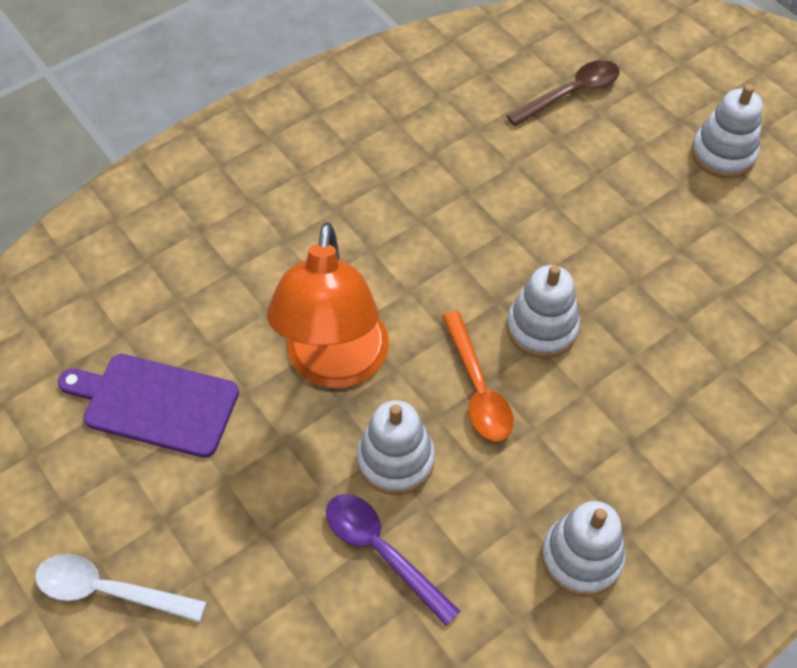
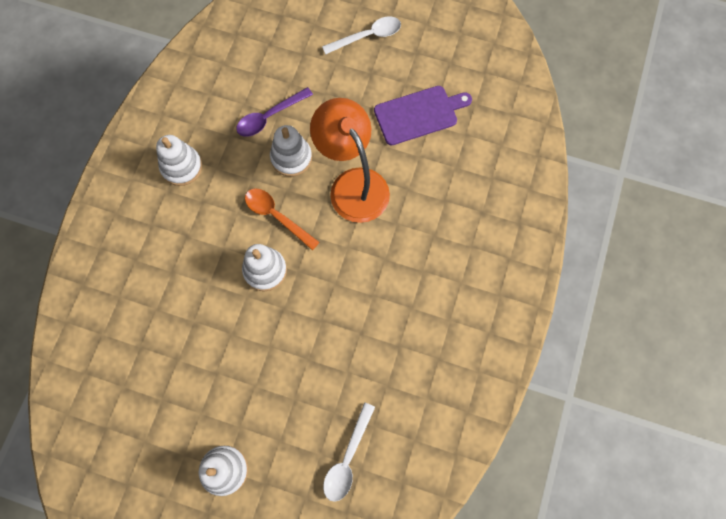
camera: 145 degrees right, 15 degrees up
(382, 551) = (269, 117): purple spoon -> purple spoon turned 135 degrees clockwise
(571, 93) = (347, 458): brown spoon -> white spoon

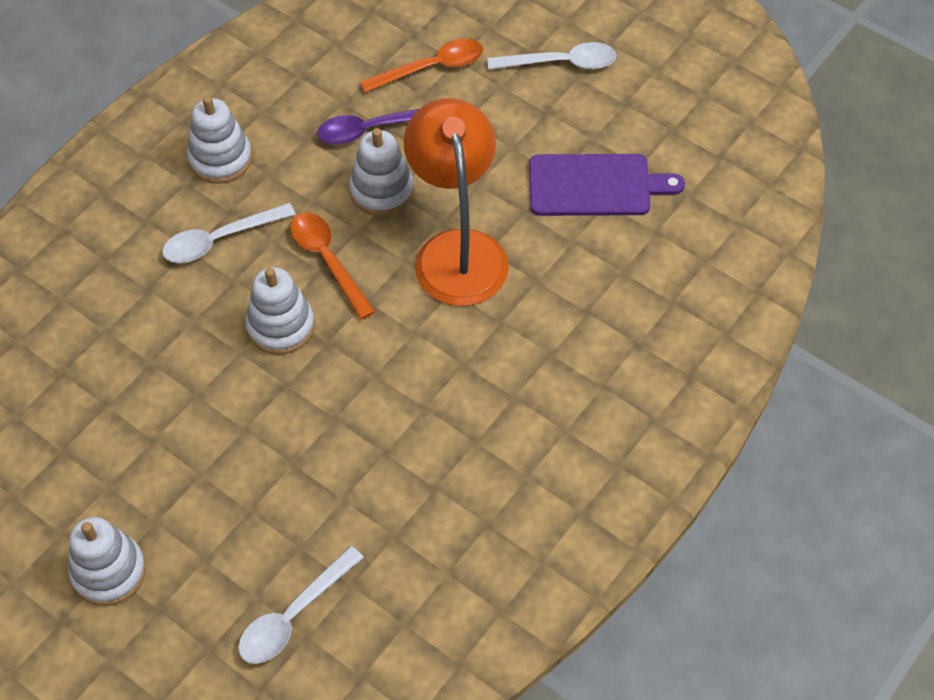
camera: 20 degrees right, 15 degrees down
(203, 223) = (220, 239): none -> white spoon
(289, 63) = (431, 68): none -> orange spoon

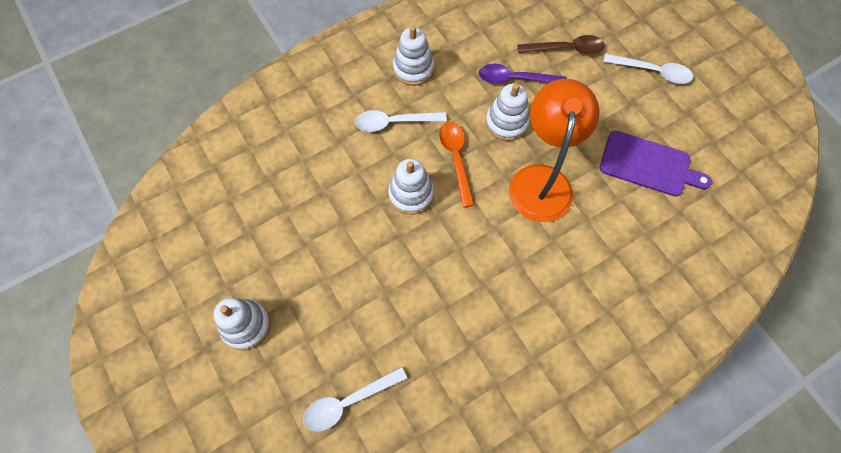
camera: 20 degrees right, 10 degrees up
(431, 68) = (566, 49): orange spoon -> brown spoon

